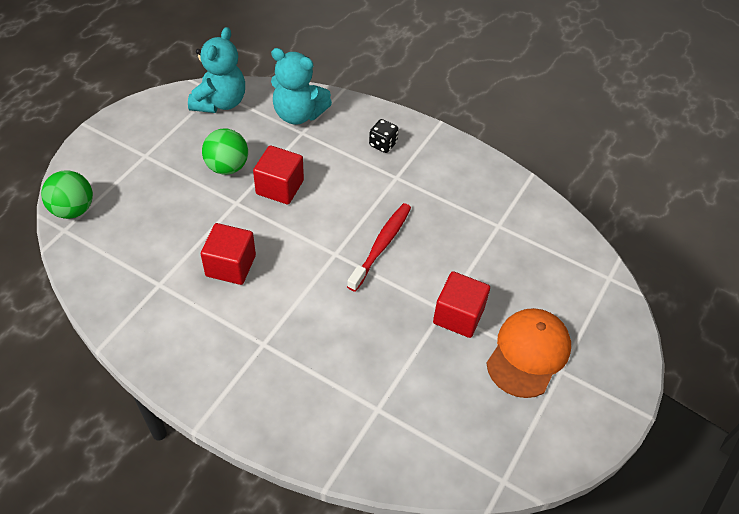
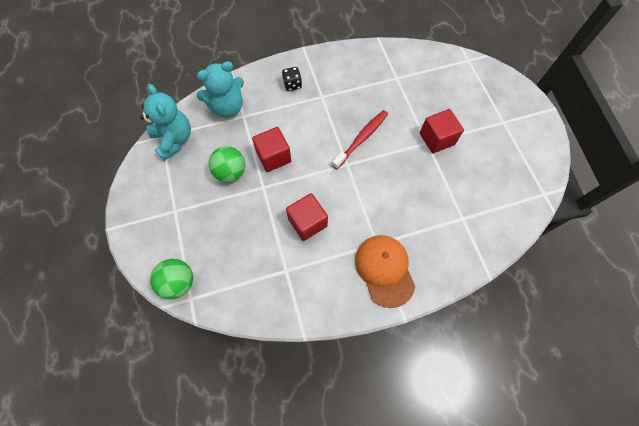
camera: 45 degrees left, 15 degrees up
(381, 245) = (361, 138): red toothbrush -> red toothbrush turned 60 degrees clockwise
(528, 353) = (483, 127): orange cap -> orange cap (384, 270)

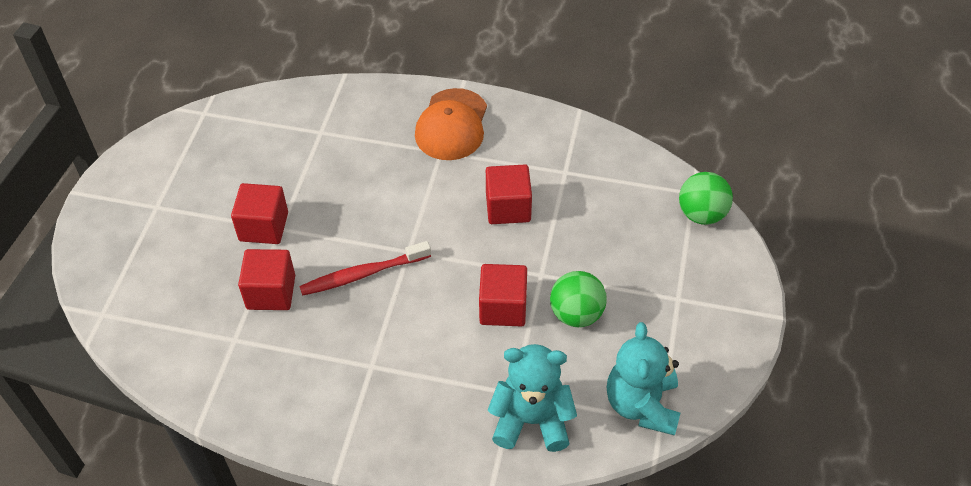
camera: 150 degrees left, 15 degrees down
(292, 85) = (403, 409): black dice -> none
(400, 107) = (271, 292): none -> red cube

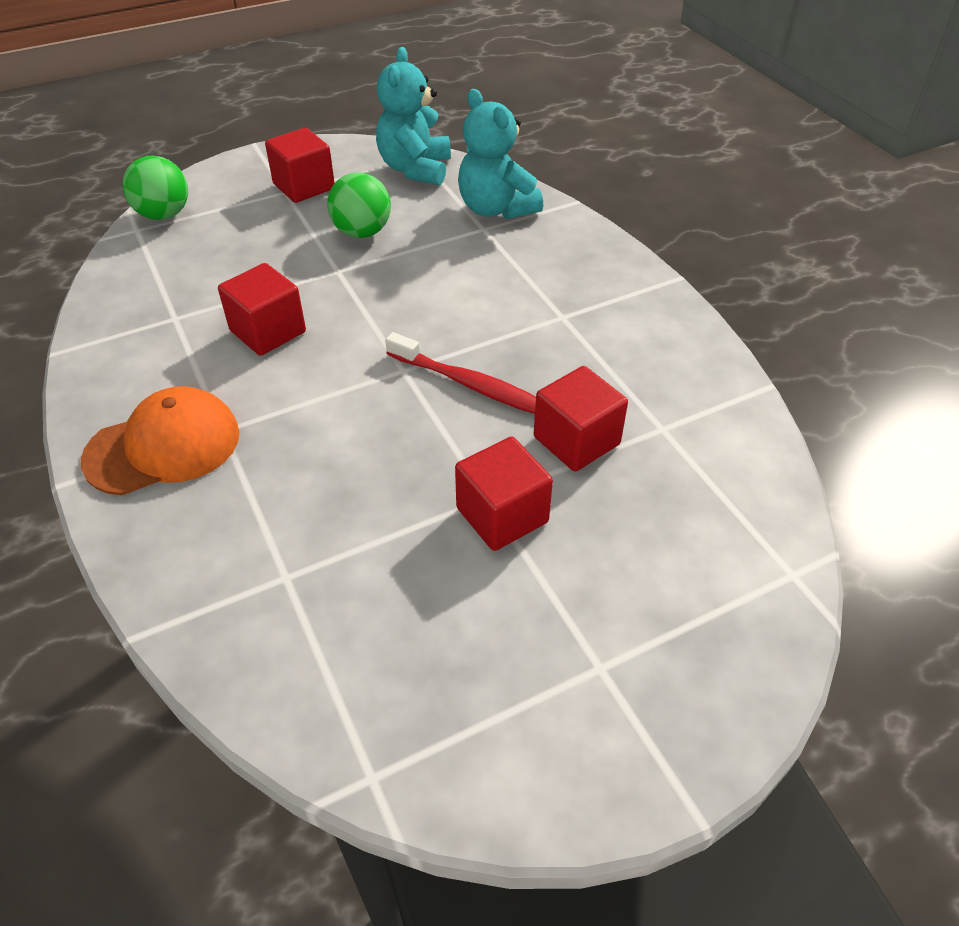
camera: 130 degrees left, 5 degrees down
(503, 307) = (402, 274): red cube -> red cube (304, 186)
(642, 405) = (415, 169): turquoise teddy bear -> turquoise teddy bear turned 135 degrees clockwise

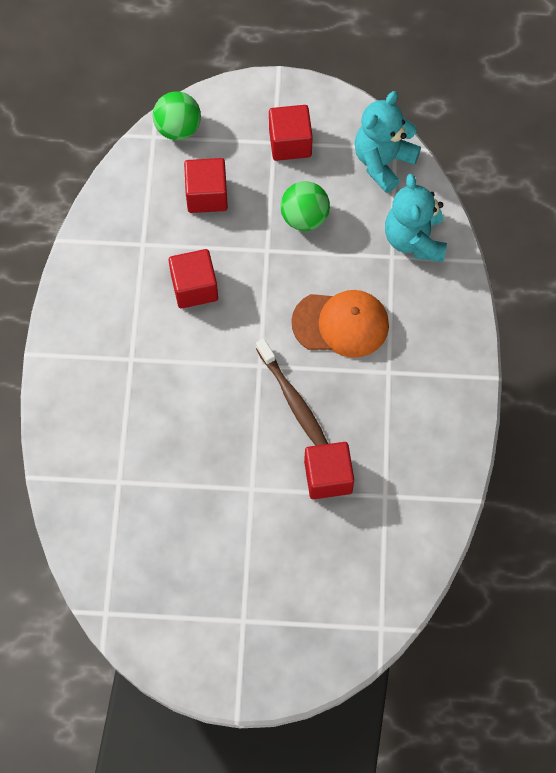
camera: 30 degrees right, 20 degrees up
(163, 446) = (94, 355): orange cap -> orange cap (341, 324)
(471, 385) = (293, 400): red toothbrush -> brown toothbrush
(502, 515) = (252, 505): red cube -> red cube (207, 195)

